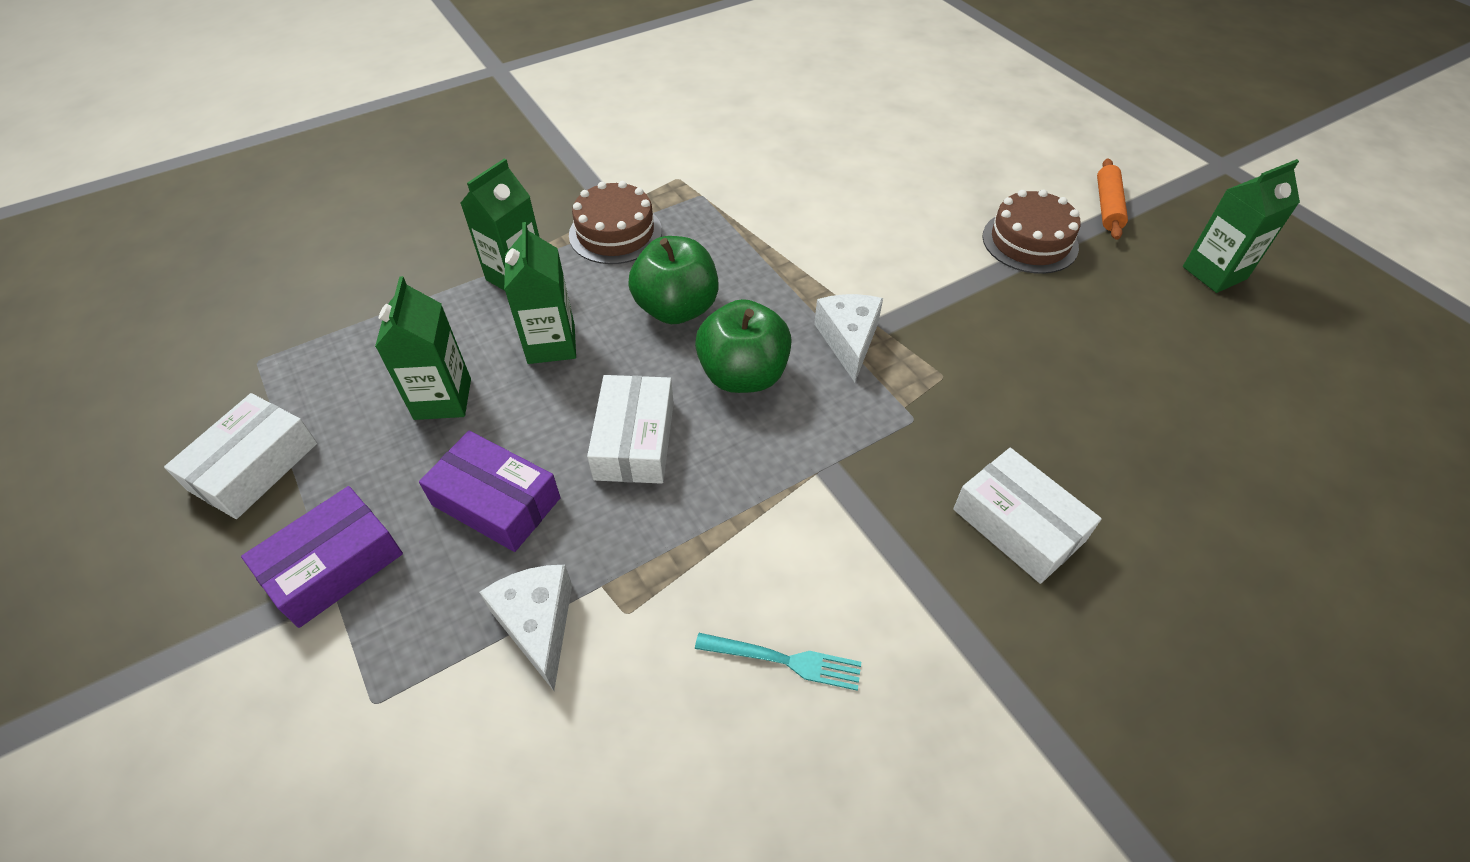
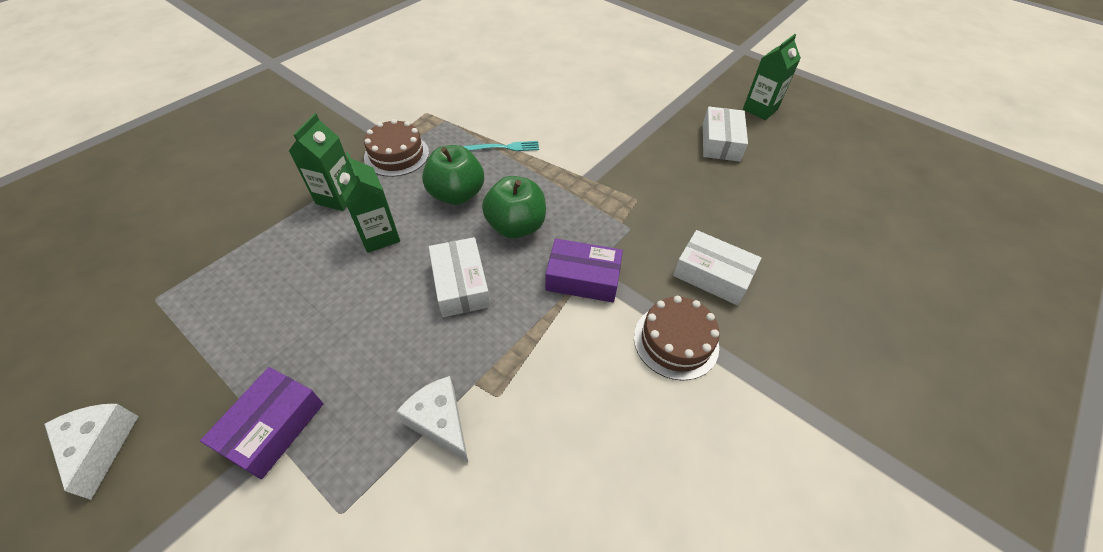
camera: 20 degrees left, 0 degrees up
(254, 466) = (180, 375): white box -> white box (720, 142)
(443, 399) = (313, 291): green carton -> none
(496, 501) = (379, 349): purple box -> purple box (583, 278)
(786, 660) = (610, 395): turquoise fork -> turquoise fork (505, 147)
(849, 340) = (573, 190): white cheese -> white cheese (101, 446)
(1030, 241) = (655, 111): brown cake -> brown cake (676, 341)
(1107, 206) = (690, 83): orange rolling pin -> none

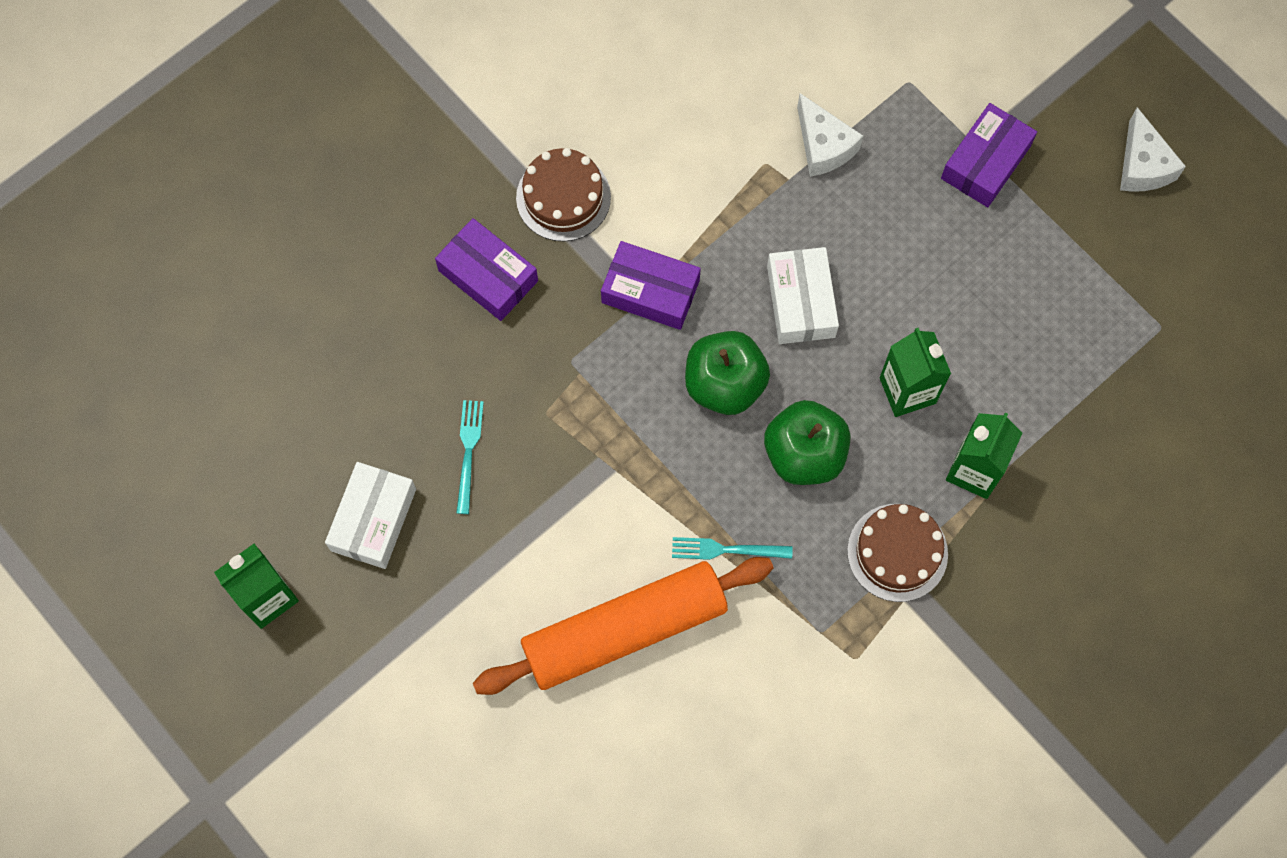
camera: 170 degrees left, 20 degrees up
(559, 112) = (624, 630): none -> orange rolling pin
(679, 176) = (468, 451): none -> turquoise fork
(712, 275) = (488, 276): white box -> purple box

